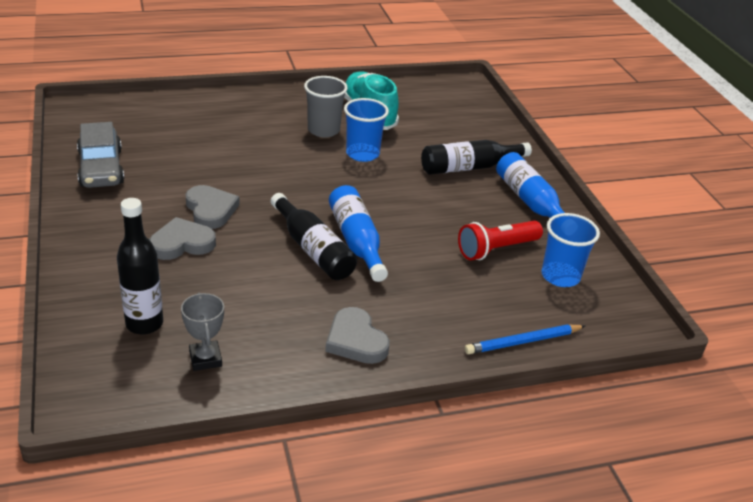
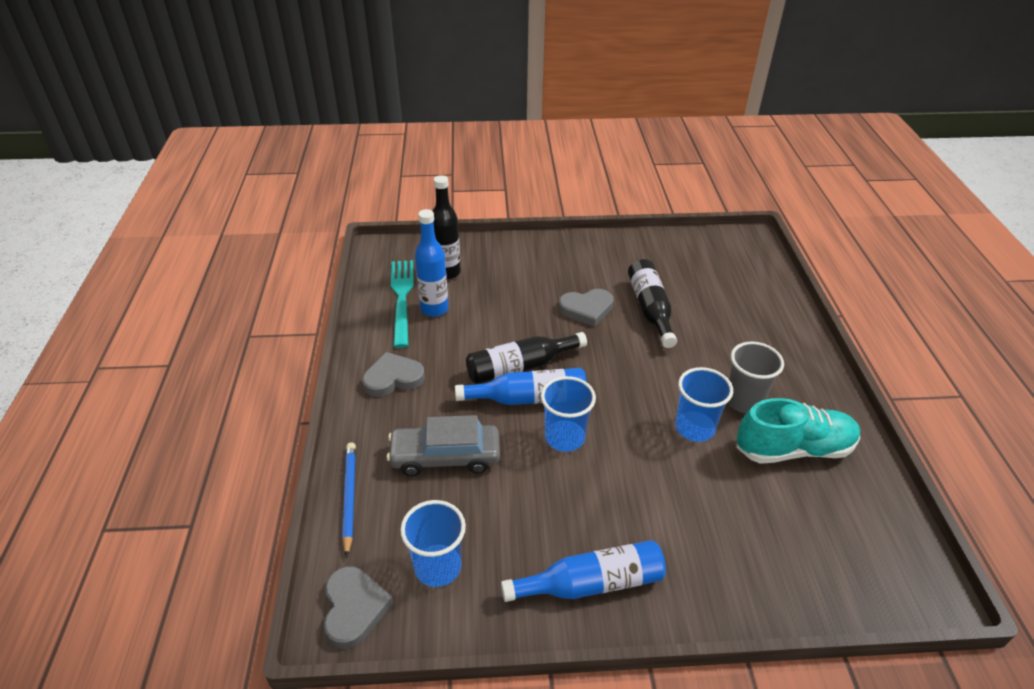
camera: 105 degrees right, 5 degrees up
(101, 168) = (651, 252): grey car -> grey car (445, 456)
(182, 243) = (539, 292): grey heart -> grey heart (354, 608)
(205, 359) = (402, 298): grey trophy -> turquoise fork
(224, 325) = (434, 309): none -> blue bottle
(398, 218) = (564, 437): none -> blue cup
(469, 167) = (674, 532): black bottle -> black bottle (650, 309)
(496, 249) = (497, 515): red flashlight -> none

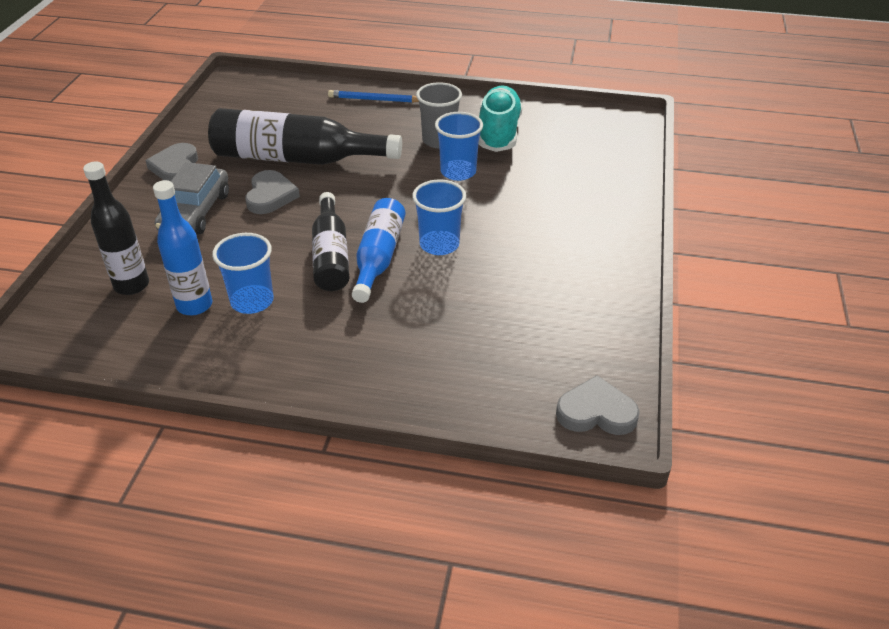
camera: 75 degrees left, 0 degrees up
(349, 497) = (461, 406): blue pencil -> blue pencil (374, 100)
(393, 378) = (296, 354): grey heart -> grey heart (176, 167)
(402, 298) = (154, 331): turquoise fork -> none
(438, 567) = (563, 349): blue cup -> blue cup (252, 301)
(445, 456) = (432, 327): grey car -> grey car (195, 212)
(591, 583) = (598, 261): blue bottle -> none
(650, 309) = (297, 158): black bottle -> black bottle, size x1.58

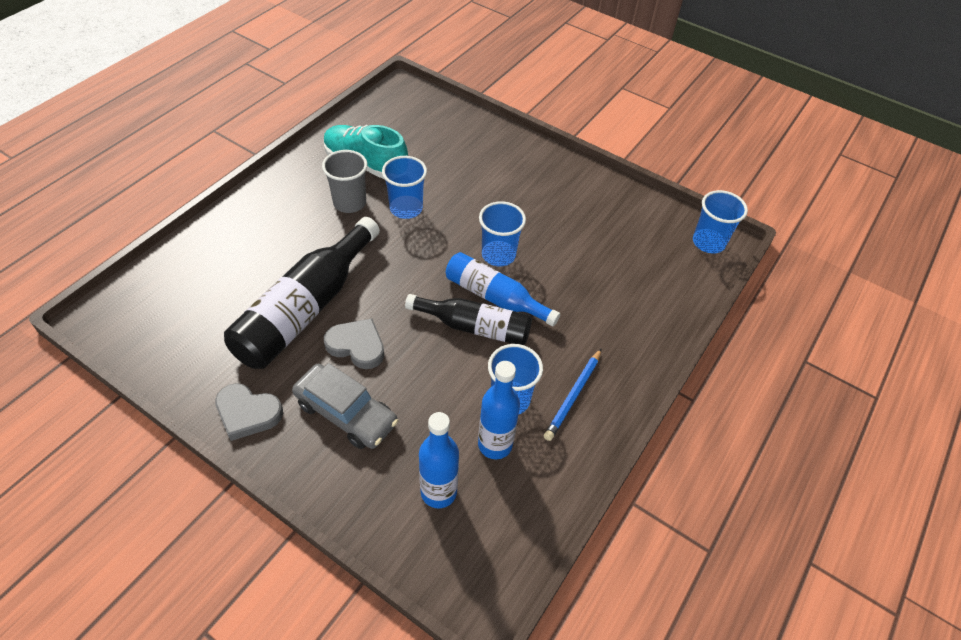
camera: 70 degrees left, 10 degrees up
(131, 285) = (438, 492): black bottle -> blue bottle
(374, 100) = (244, 221): blue pencil -> blue pencil (573, 396)
(596, 412) = (708, 242): grey heart -> blue cup

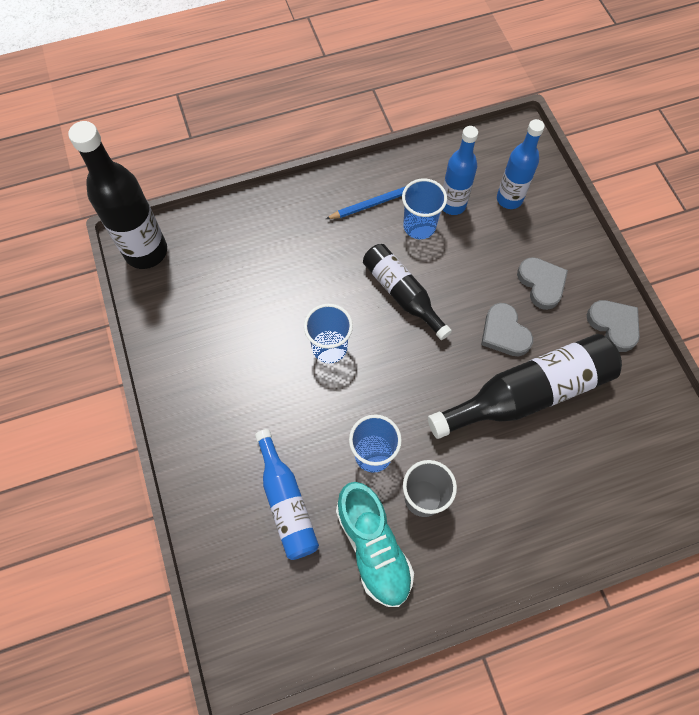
camera: 140 degrees left, 15 degrees up
(346, 413) = (541, 284): grey car -> grey heart
(495, 297) = (365, 310): blue bottle -> blue bottle (286, 502)
(708, 242) = (146, 251): blue cup -> black bottle

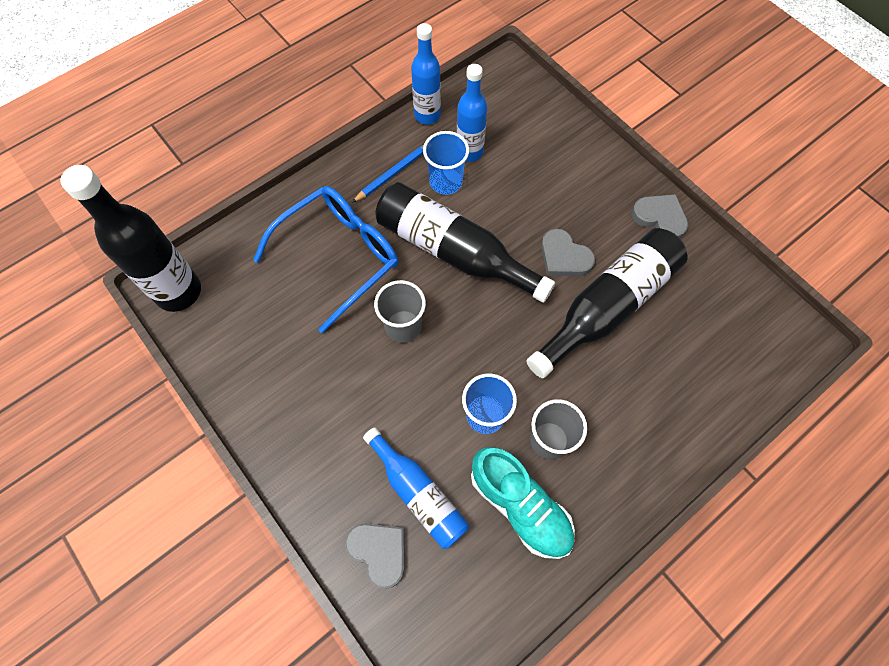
camera: 20 degrees left, 0 degrees up
(294, 265) = (338, 257): none -> blue glasses
(329, 348) = (403, 326): blue cup -> grey cup
(402, 294) = (454, 251): black bottle -> black bottle, size x1.58
(509, 199) = (520, 131): blue bottle -> blue bottle (427, 115)
(541, 284) = (580, 200): grey heart -> grey heart (379, 552)

